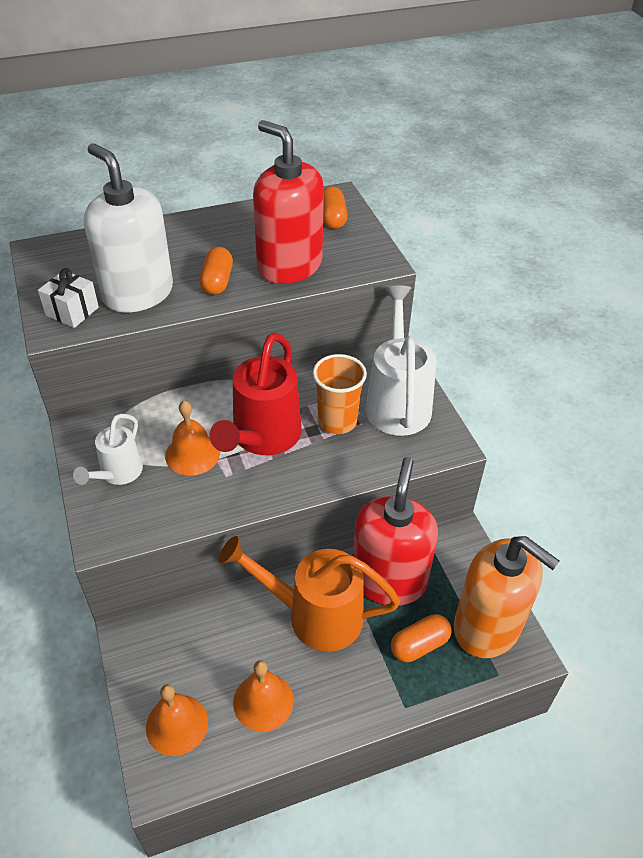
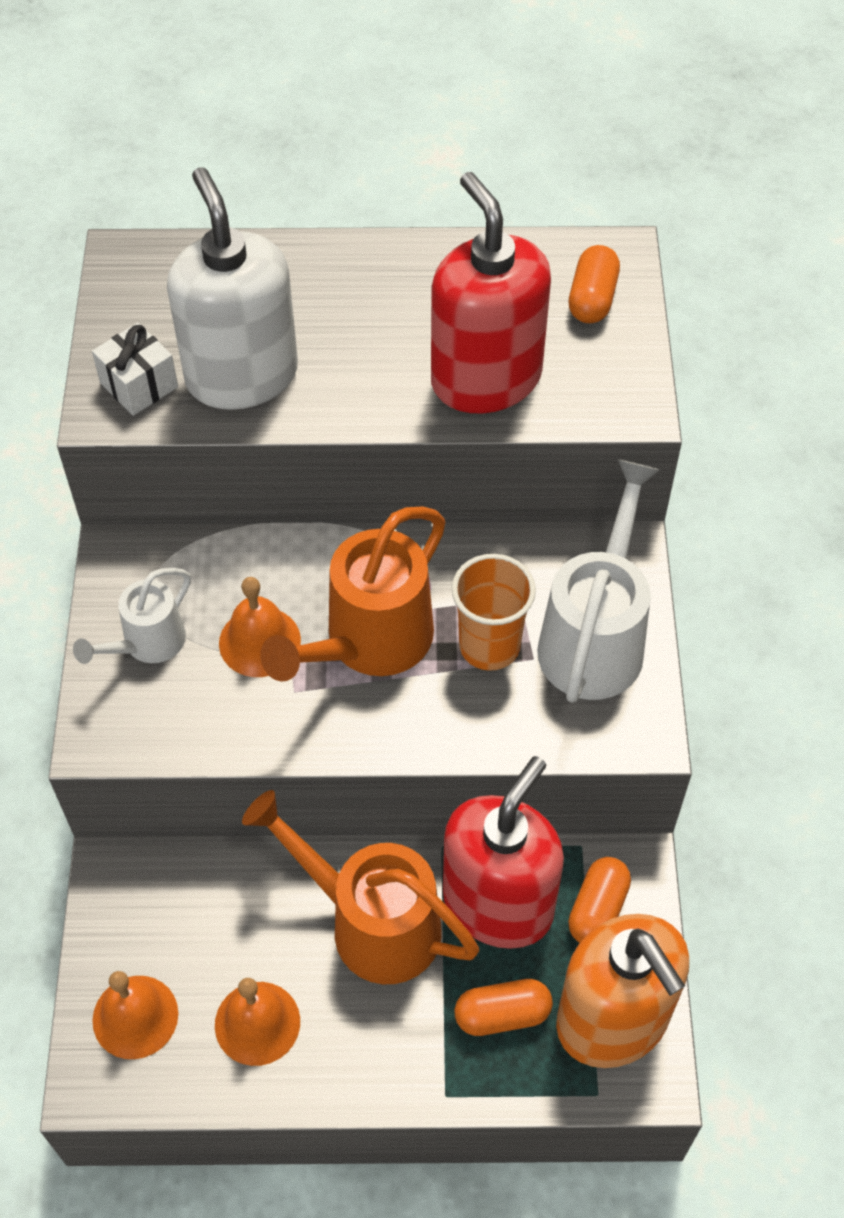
camera: 20 degrees right, 10 degrees up
(217, 281) = (365, 382): orange capsule -> orange capsule (597, 909)
(262, 438) = (368, 643): red watering can -> orange watering can

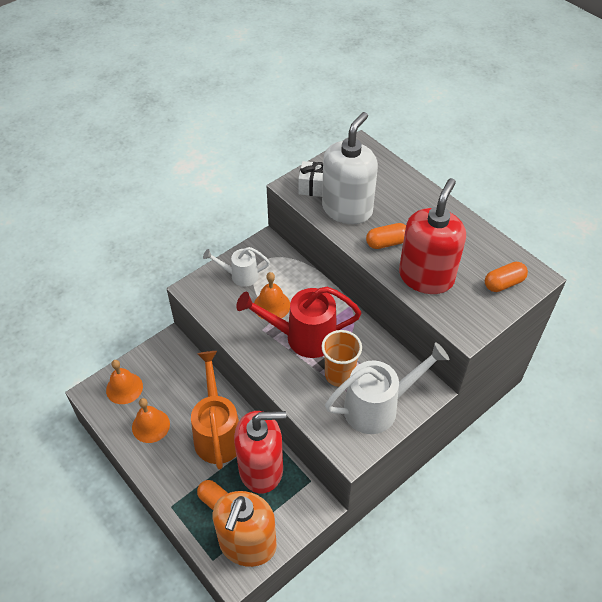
camera: 50 degrees right, 5 degrees down
(368, 643) = (303, 337): orange watering can -> red watering can
(597, 909) = (289, 505): orange capsule -> orange capsule (387, 243)

